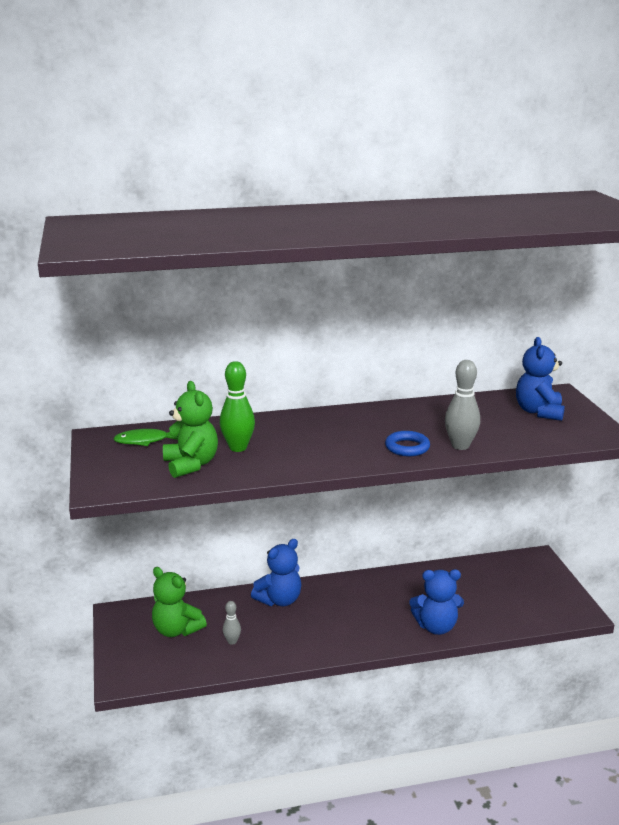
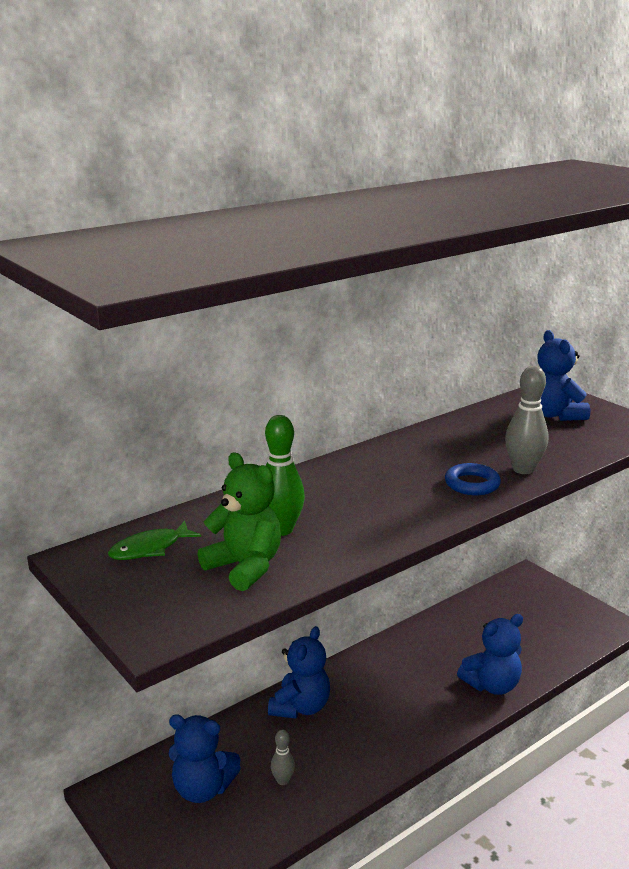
camera: 25 degrees left, 0 degrees up
(176, 630) = (202, 789): green teddy bear -> blue teddy bear

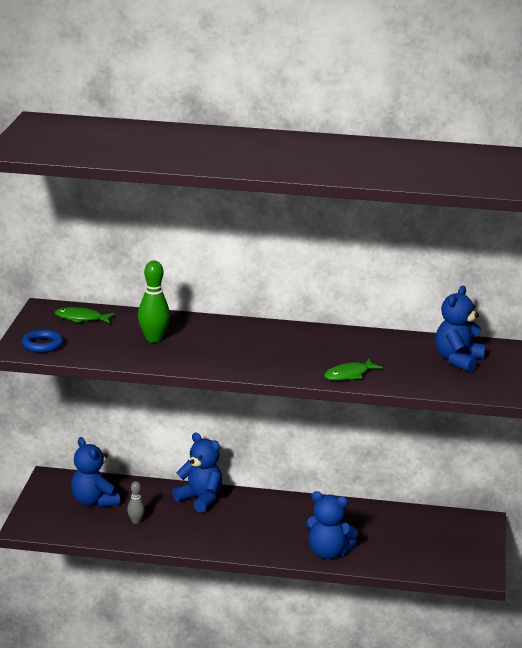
camera: 45 degrees right, 0 degrees up
(245, 567) = (104, 345): green teddy bear -> none
(300, 707) = (200, 499): blue teddy bear -> blue teddy bear turned 120 degrees counterclockwise
(472, 484) = (300, 367): blue ring -> blue ring (42, 345)
(523, 469) = (349, 375): grey bowling pin -> green fish

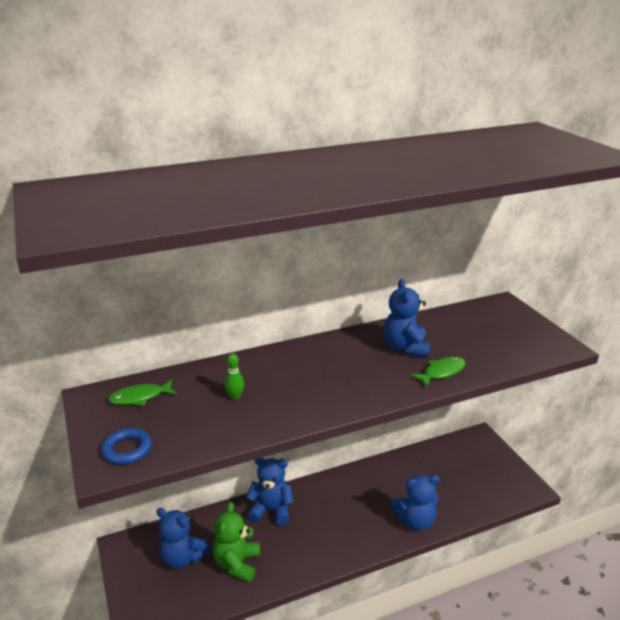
camera: 30 degrees left, 5 degrees up
(136, 521) = (237, 563): grey bowling pin -> green teddy bear
(153, 339) = (235, 396): green bowling pin -> green bowling pin, size x0.57
(349, 375) = (442, 372): green fish -> green fish turned 150 degrees counterclockwise
(458, 360) = (495, 326): blue teddy bear -> blue teddy bear (405, 347)

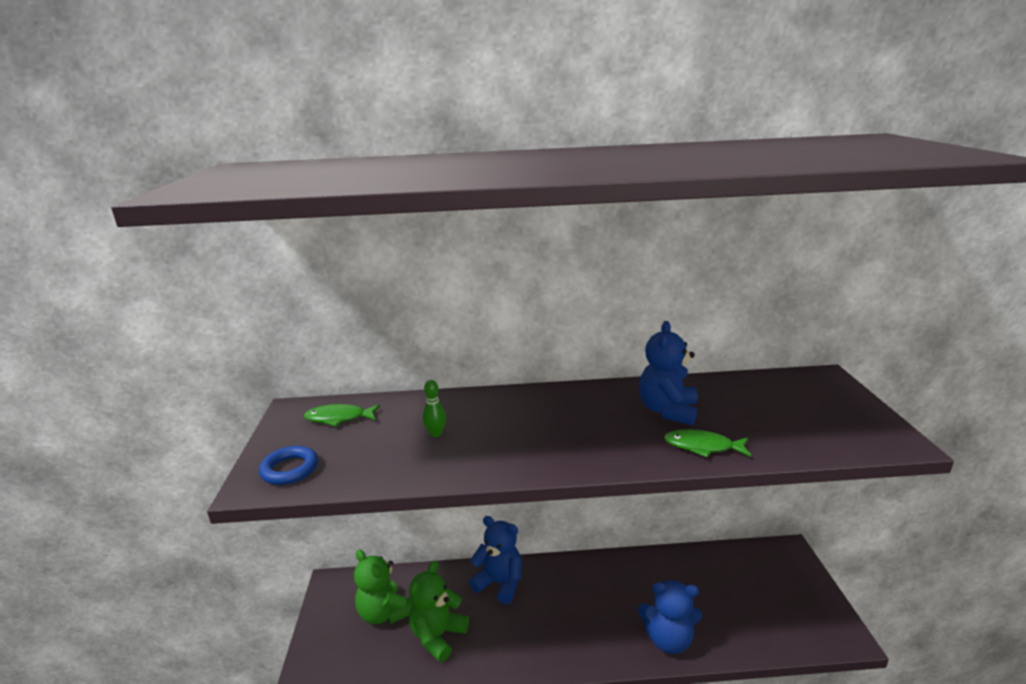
camera: 20 degrees right, 5 degrees down
(182, 557) = (384, 613): blue teddy bear -> green teddy bear
(442, 372) = (702, 447): green fish -> green fish turned 150 degrees counterclockwise

